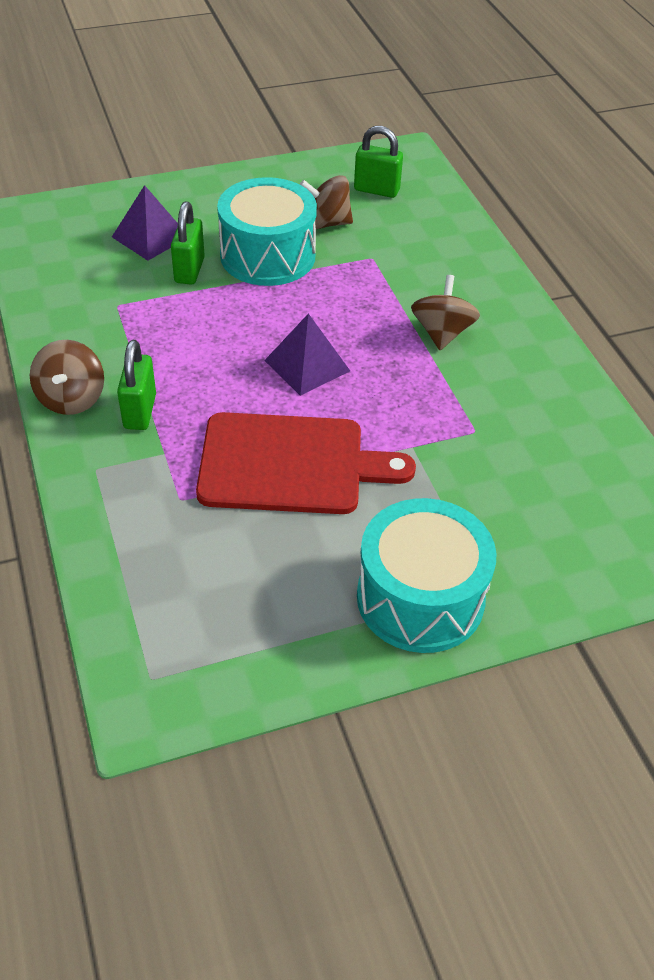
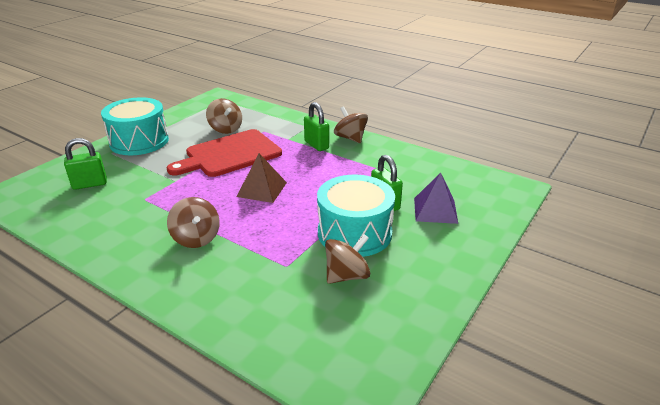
camera: 145 degrees right, 15 degrees down
(238, 546) = (225, 129): none -> brown spinning top
(307, 365) = (262, 189): purple pyramid -> brown pyramid
(376, 190) = (344, 330): green padlock -> green padlock (90, 184)

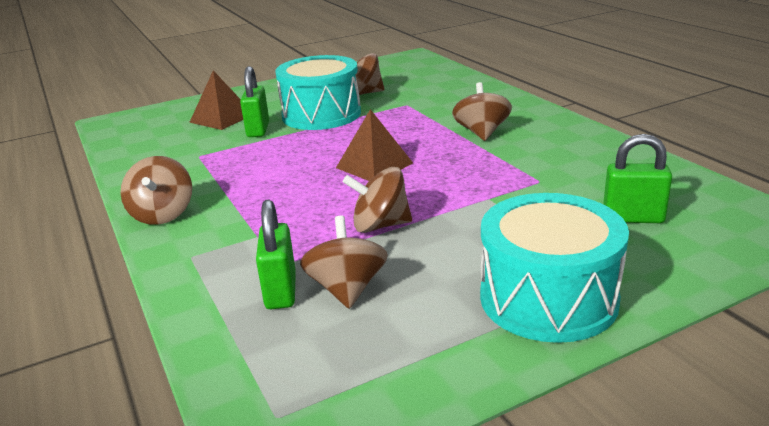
camera: 150 degrees left, 5 degrees down
(229, 154) = (380, 225): red cutting board -> brown spinning top
(316, 145) = (229, 213): green padlock -> green padlock (281, 291)
(435, 210) = (222, 118): purple pyramid -> brown pyramid

